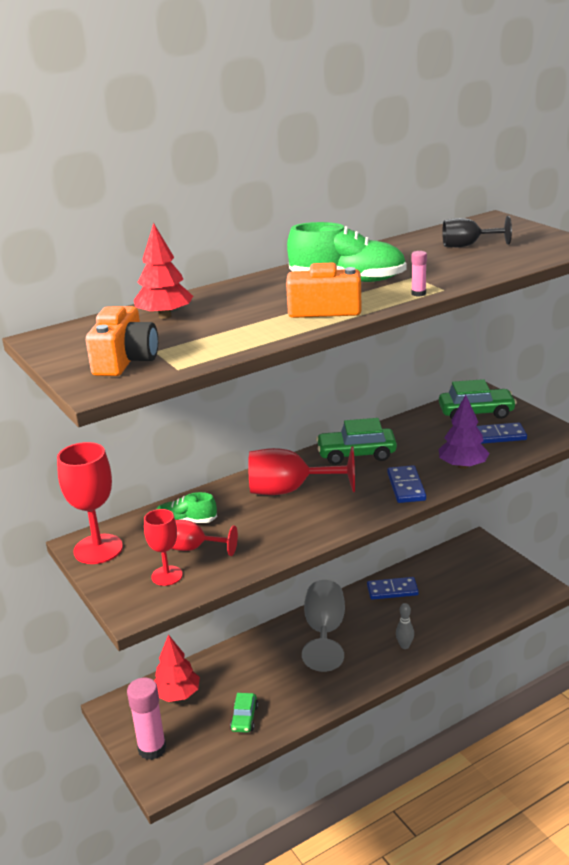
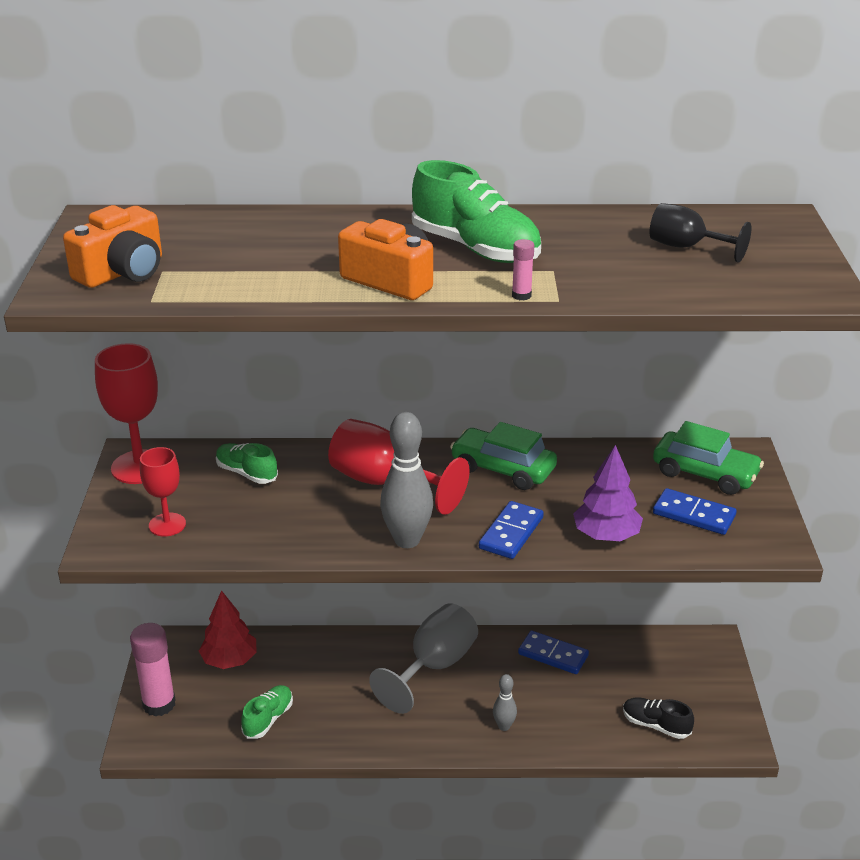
camera: 30 degrees right, 5 degrees up
(165, 316) = (232, 231): red tree -> none
(193, 548) = (221, 506): red goblet -> none
(244, 718) = (268, 719): green car -> green shoe
(347, 517) = (407, 540): none -> grey bowling pin
(491, 602) = (655, 725): none -> black shoe

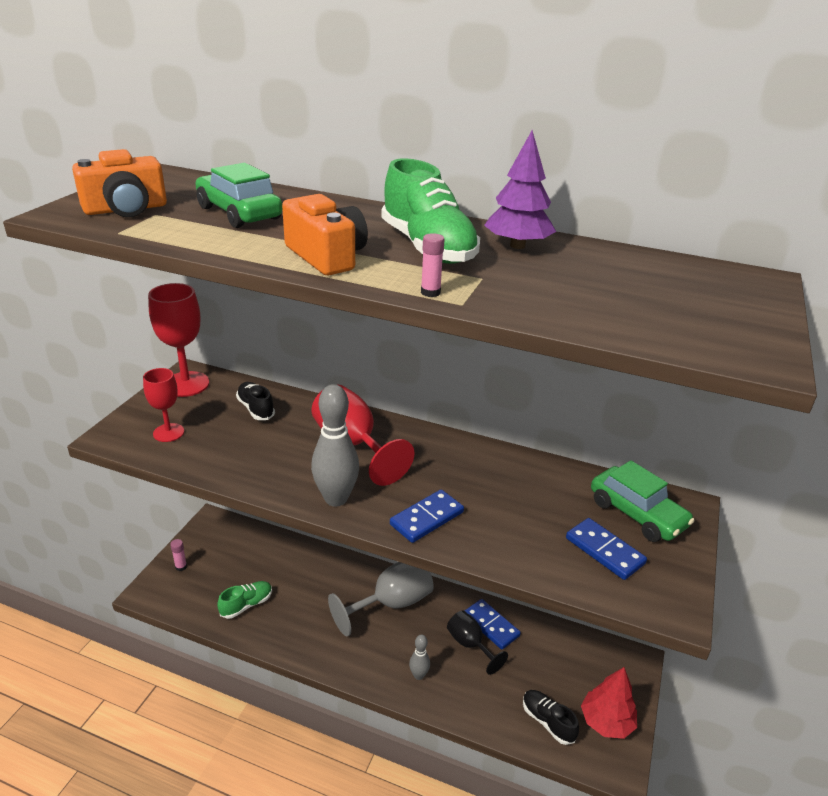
camera: 20 degrees right, 0 degrees up
(159, 704) = (181, 567): pink glue stick -> pink glue stick, size x0.45
(229, 660) = (248, 549): red tree -> red tree (606, 722)
(246, 473) = (256, 409): green shoe -> black shoe
(503, 469) = (456, 460): green car -> green car (239, 213)
(606, 535) = (510, 546): purple tree -> purple tree (517, 246)
(686, 247) = (633, 284): black goblet -> black goblet (470, 644)

